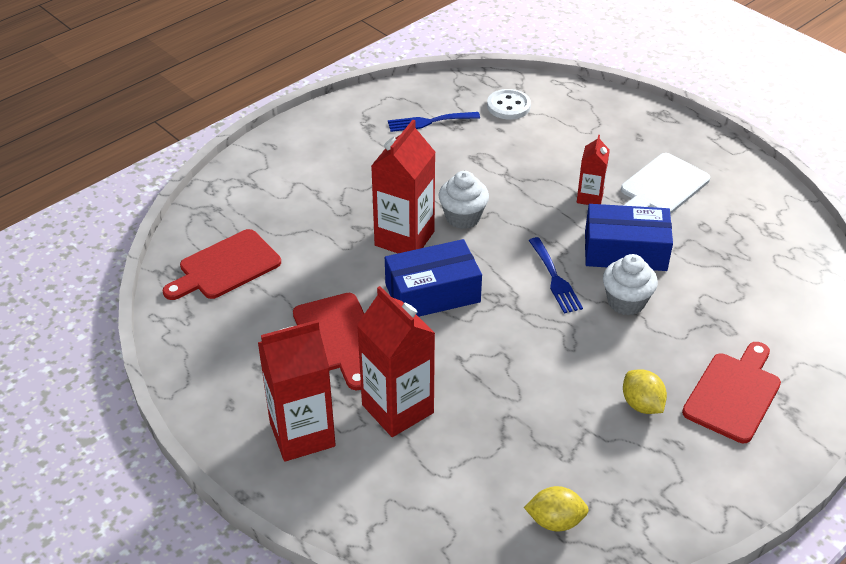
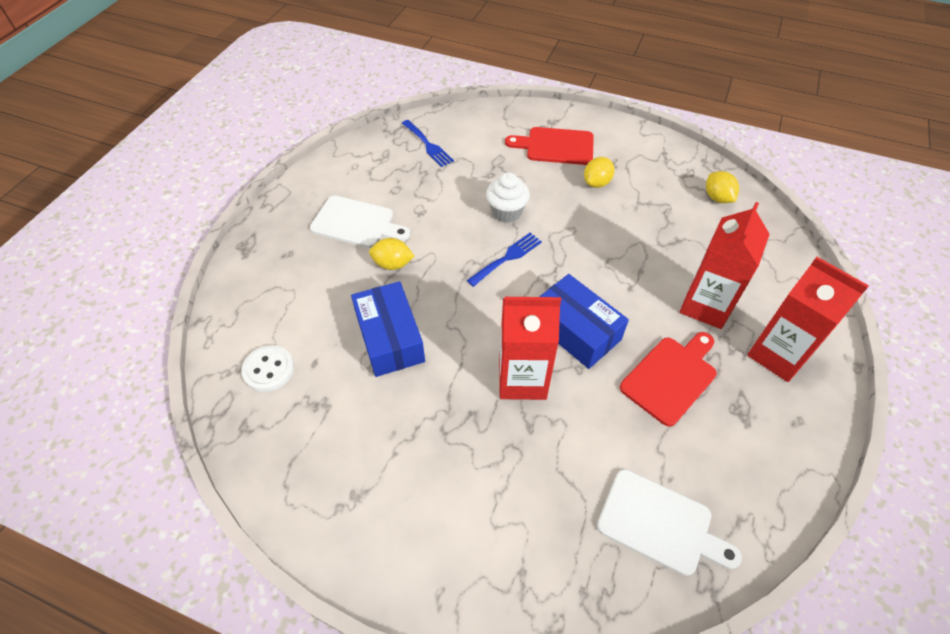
camera: 115 degrees left, 10 degrees up
(226, 267) = (660, 524): red cutting board -> white cutting board
(429, 122) = (324, 434): blue fork -> blue fork (428, 145)
(463, 217) = (467, 344): white cupcake -> none
(590, 197) = (392, 264): red carton -> yellow lemon
(625, 251) = (450, 226): blue box -> blue box (390, 338)

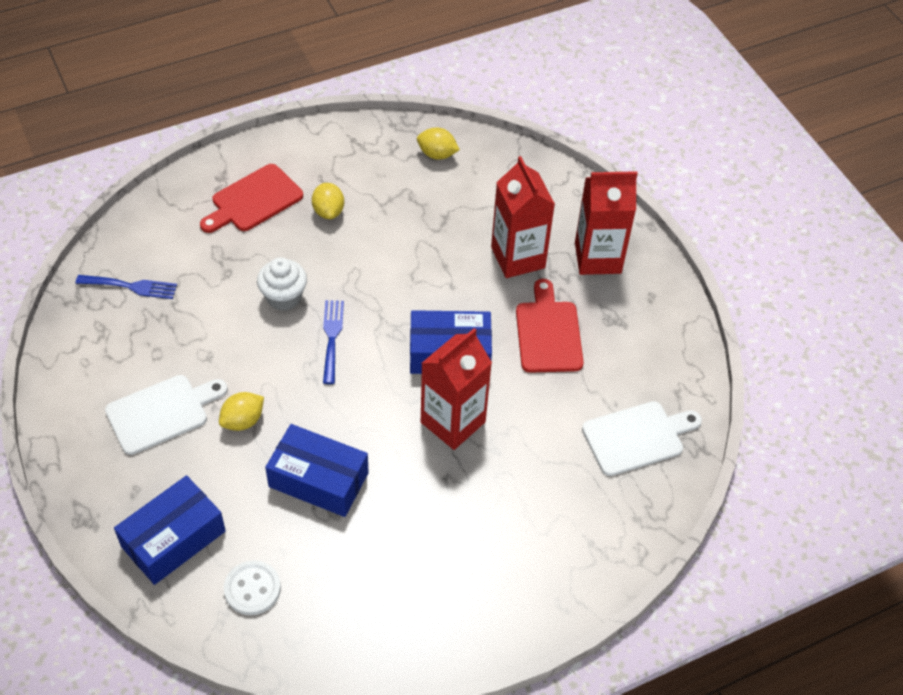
camera: 50 degrees left, 0 degrees up
(270, 298) = (173, 538): none -> blue box

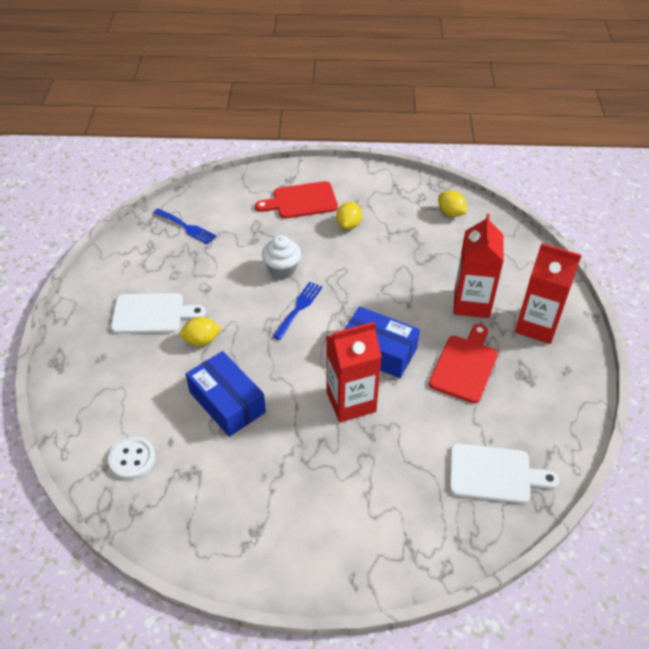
camera: 30 degrees right, 5 degrees down
(173, 538) = (103, 400): blue box -> none

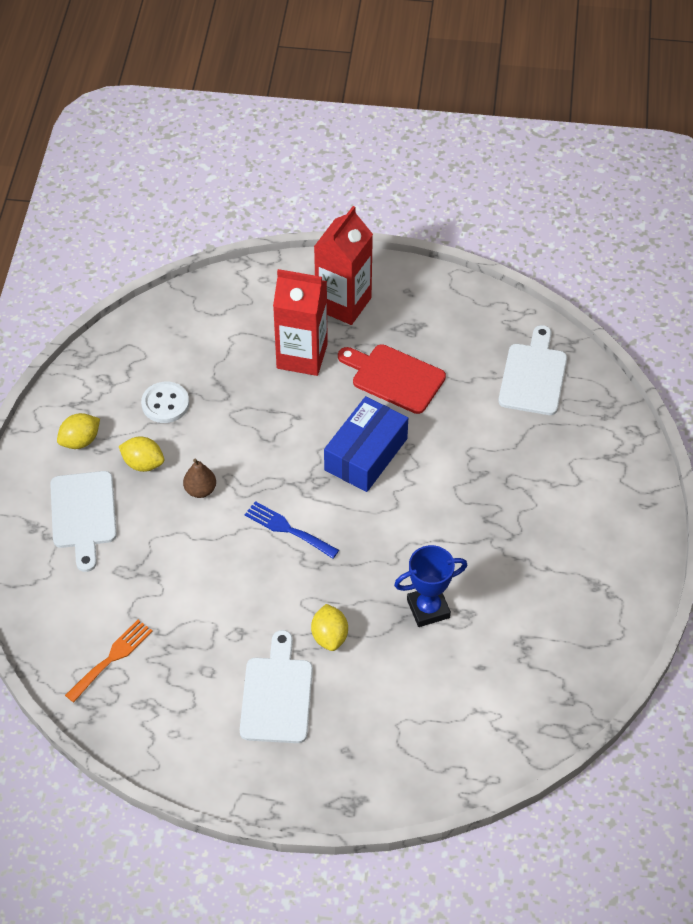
camera: 85 degrees left, 5 degrees up
(132, 459) = (503, 705): white button -> white button (165, 404)
(186, 227) = (112, 658): blue fork -> orange fork
(227, 402) = (428, 609): blue box -> blue trophy
(282, 269) = (216, 544): white cupcake -> none
(301, 201) = (83, 514): red cutting board -> white cutting board
(329, 256) = (200, 490): none -> brown pear
(351, 402) = (436, 487): red carton -> none
(451, 213) = (141, 352): yellow lemon -> yellow lemon (80, 441)

